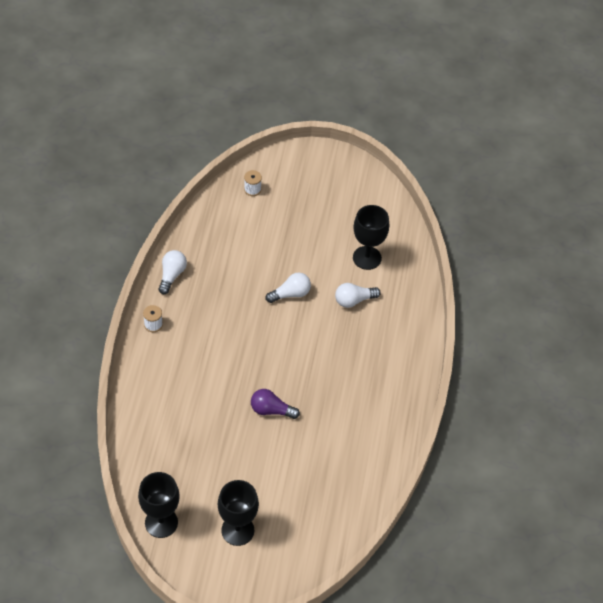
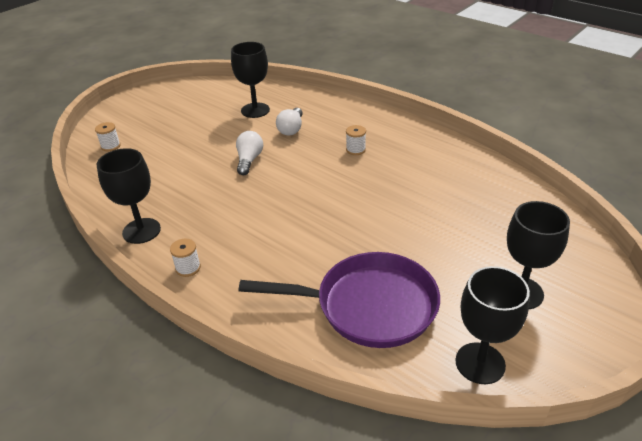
camera: 55 degrees left, 15 degrees down
(172, 275) = (141, 231): white light bulb -> black goblet
(176, 444) = (368, 306): none -> purple pan
(271, 410) = (374, 215): purple light bulb -> none
(351, 362) = (355, 150): none -> white spool

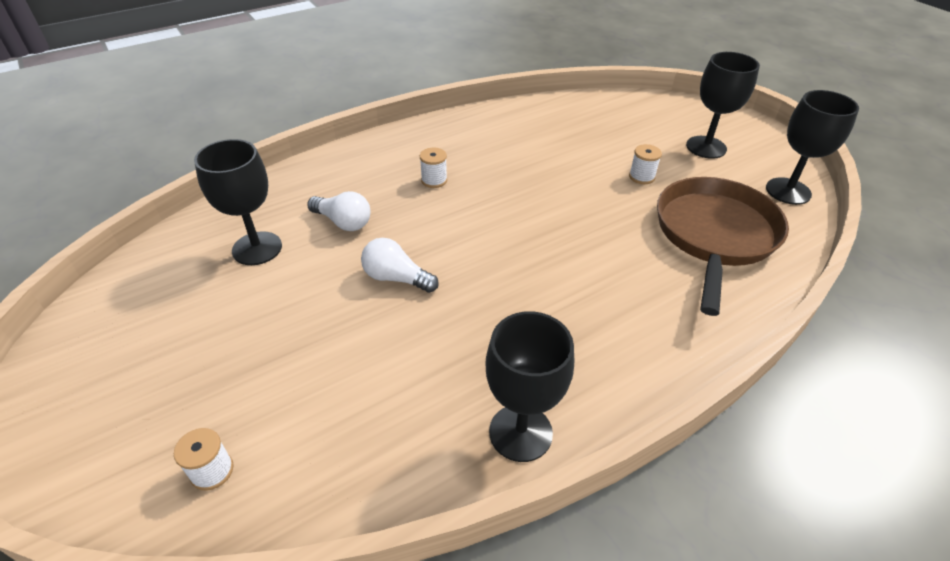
camera: 75 degrees left, 5 degrees up
(188, 268) = (625, 380): white spool -> white spool (641, 177)
(368, 306) = (714, 235): purple pan -> brown pan

